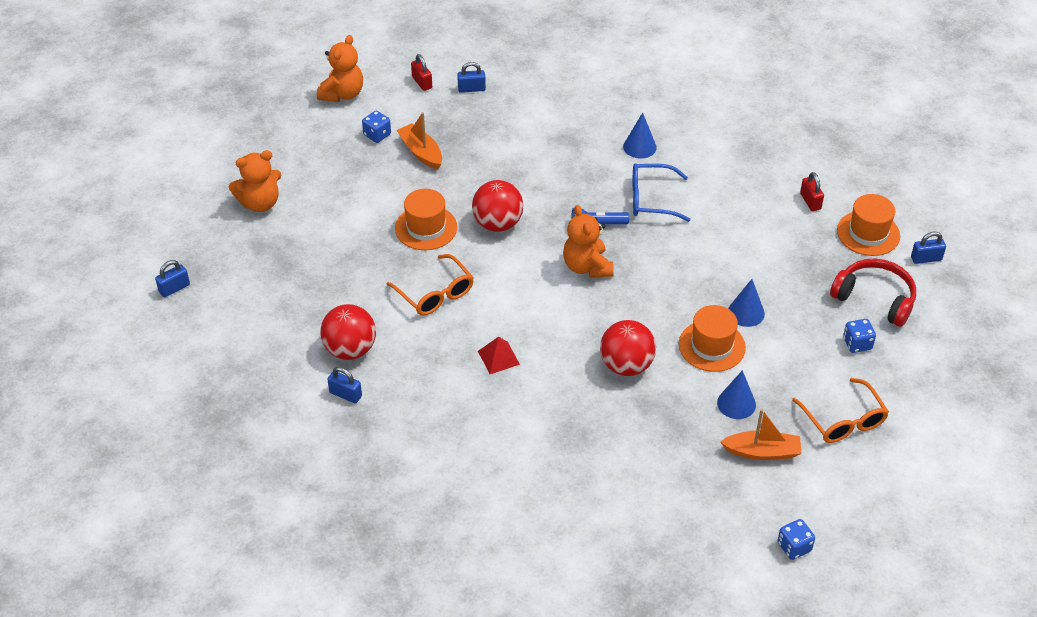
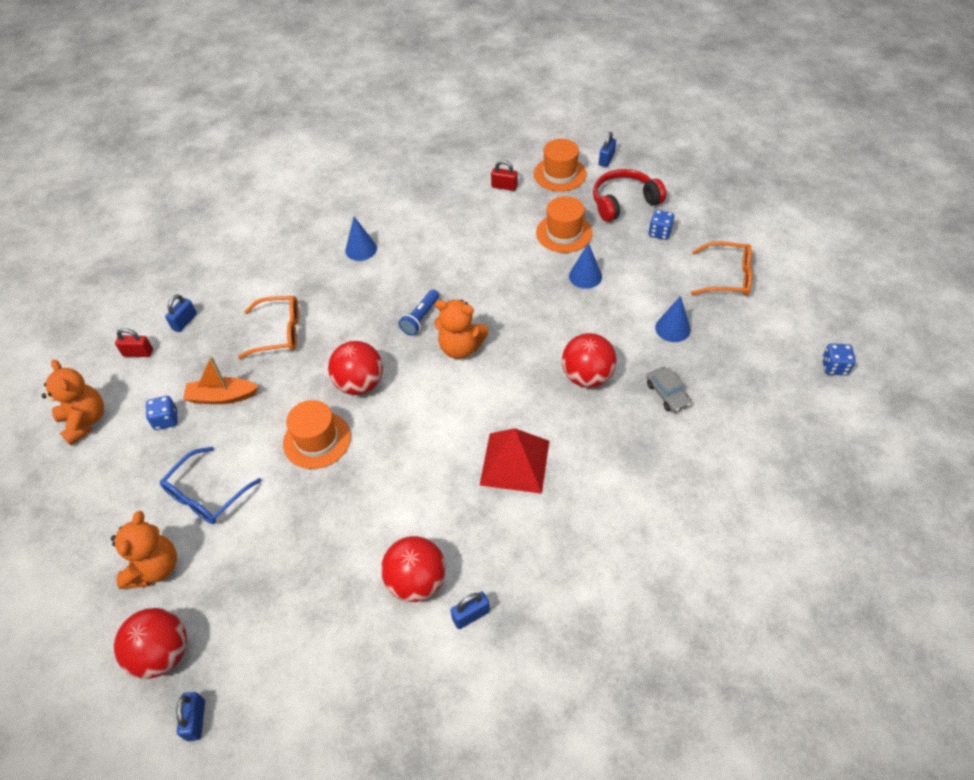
camera: 55 degrees left, 5 degrees up
(205, 245) = (163, 654): none -> red ball
(435, 293) = (402, 473): orange glasses -> orange glasses (279, 332)
(498, 357) = (514, 462): red pyramid -> red pyramid, size x1.83
(651, 199) = (423, 271): blue glasses -> blue glasses (206, 495)
(653, 430) = (667, 394): none -> grey car
(712, 346) = (604, 313): orange hat -> orange hat (564, 233)
(762, 452) = (730, 338): orange boat -> none

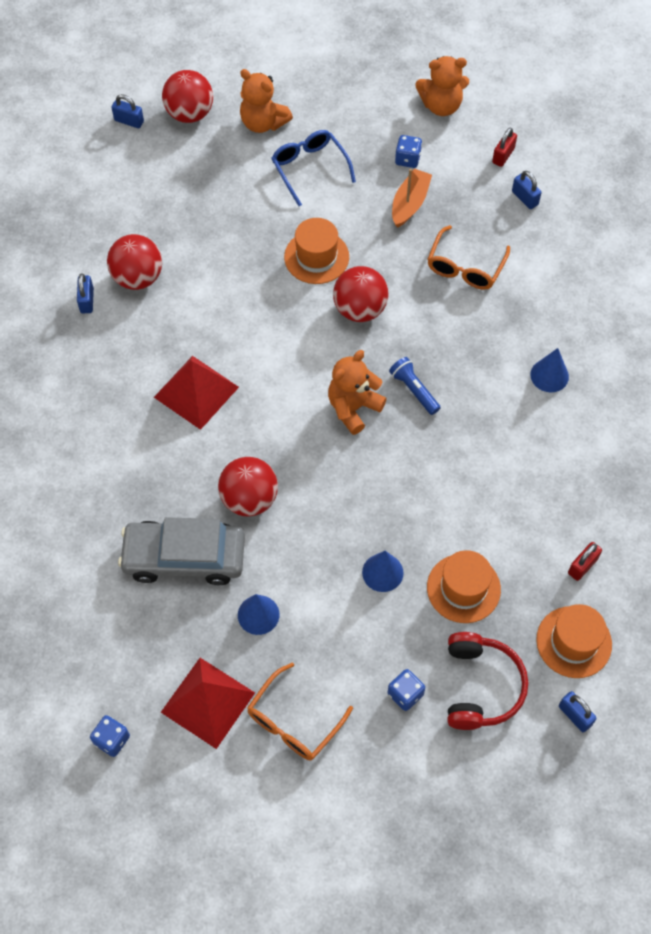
camera: 115 degrees right, 10 degrees up
(667, 394) = (184, 557): grey car -> grey car, size x2.13
(758, 326) = (208, 702): none -> red pyramid

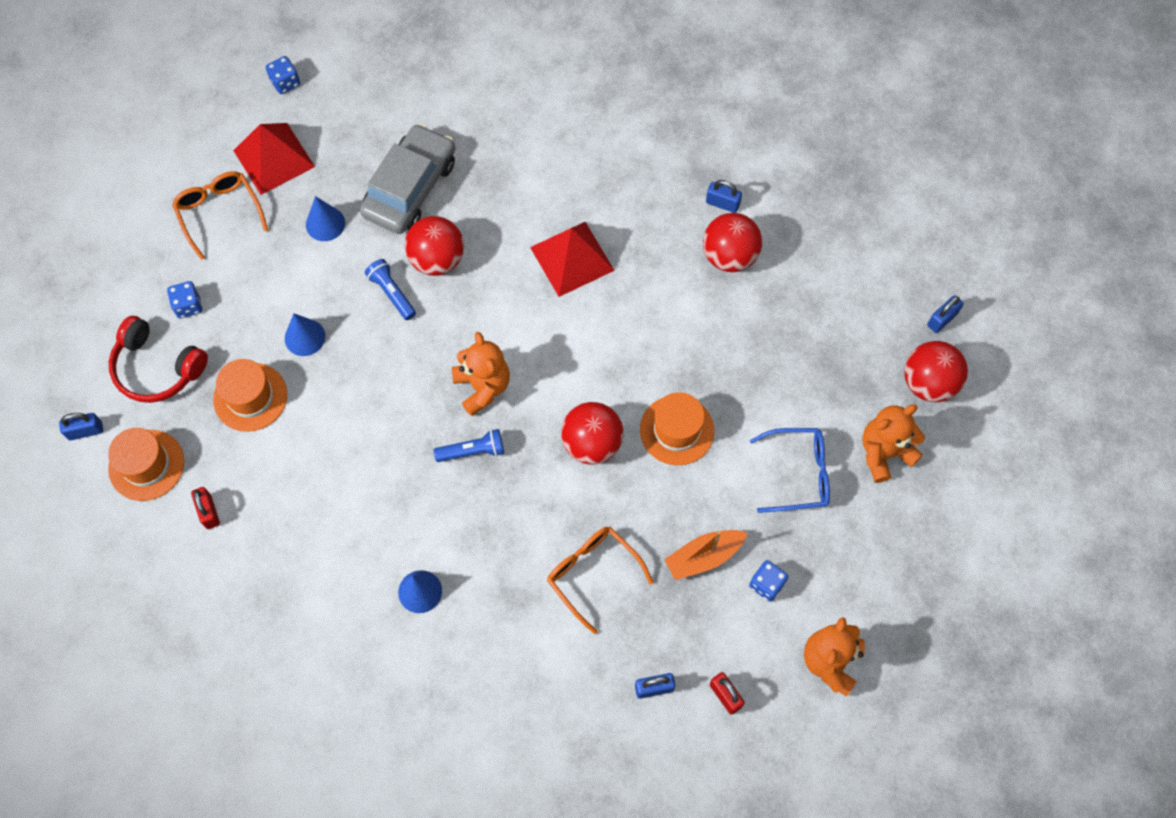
camera: 115 degrees right, 5 degrees up
(302, 520) = (392, 293): none -> blue flashlight
(409, 203) = (703, 557): orange boat -> orange boat turned 105 degrees clockwise

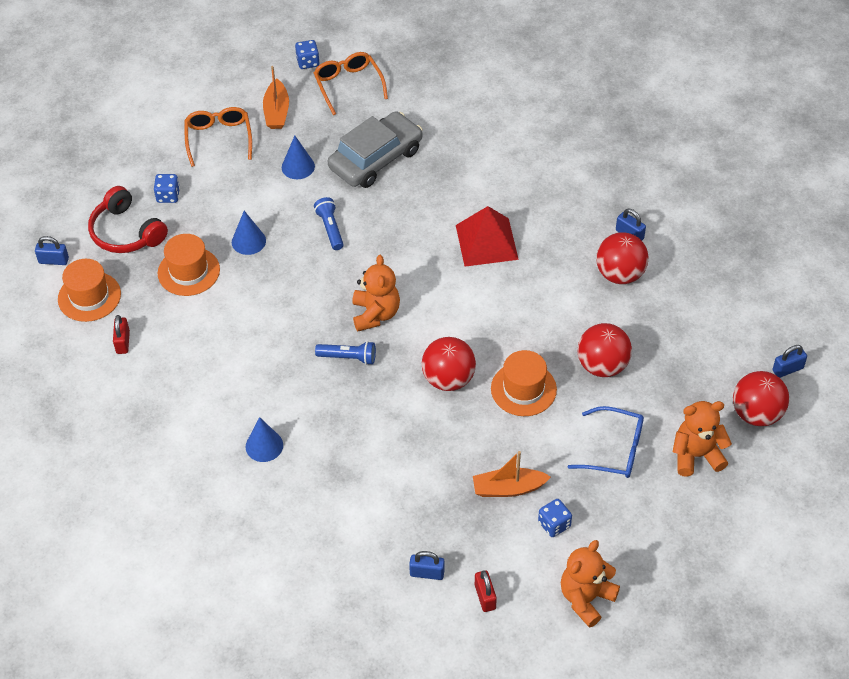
camera: 20 degrees right, 15 degrees down
(274, 158) = (277, 112): red pyramid -> orange boat
(437, 259) = (376, 214): red ball -> red ball (602, 365)
(593, 574) = (410, 474): orange glasses -> orange glasses (348, 85)

